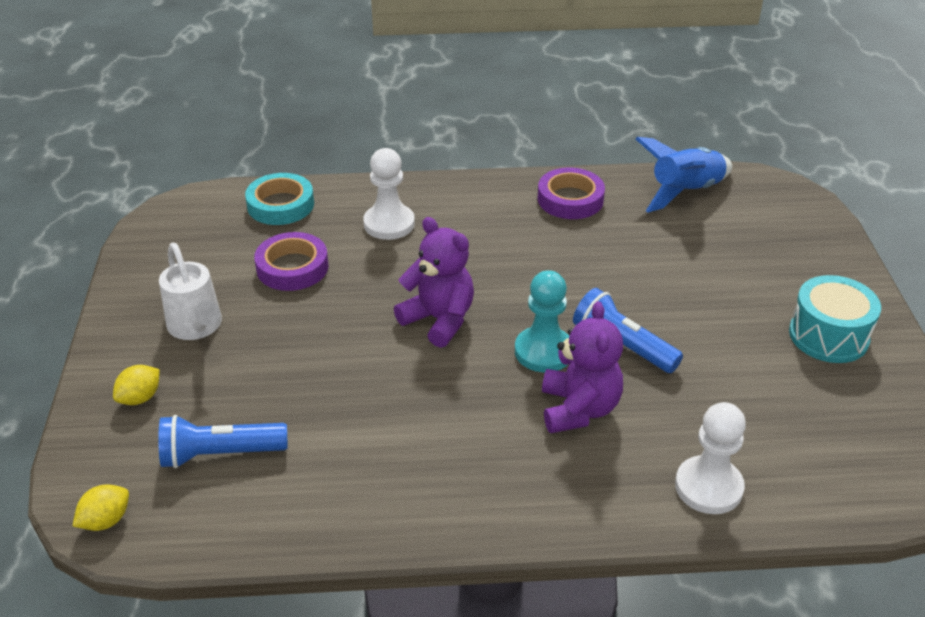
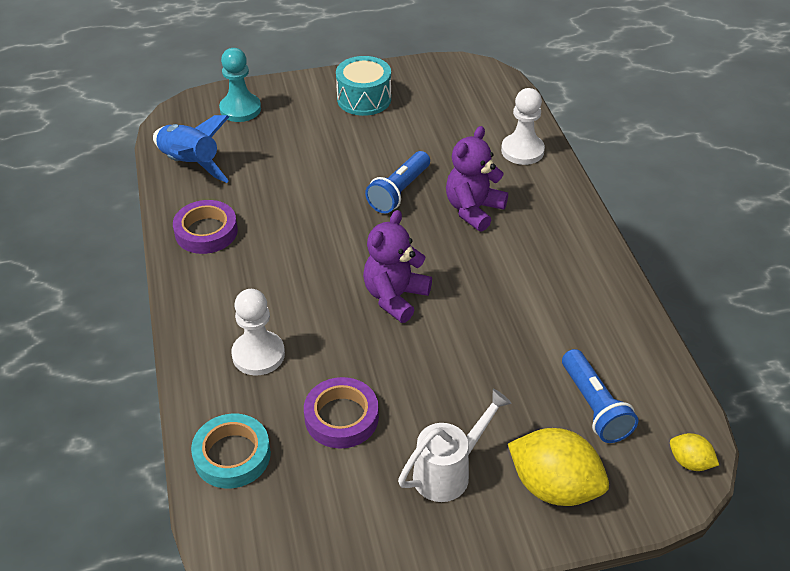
camera: 100 degrees left, 5 degrees up
(140, 398) = (554, 487): yellow lemon -> yellow lemon, size x2.01
(543, 351) = (417, 232): turquoise pawn -> turquoise pawn (240, 109)
(579, 409) = (473, 210): purple teddy bear -> purple teddy bear turned 45 degrees counterclockwise

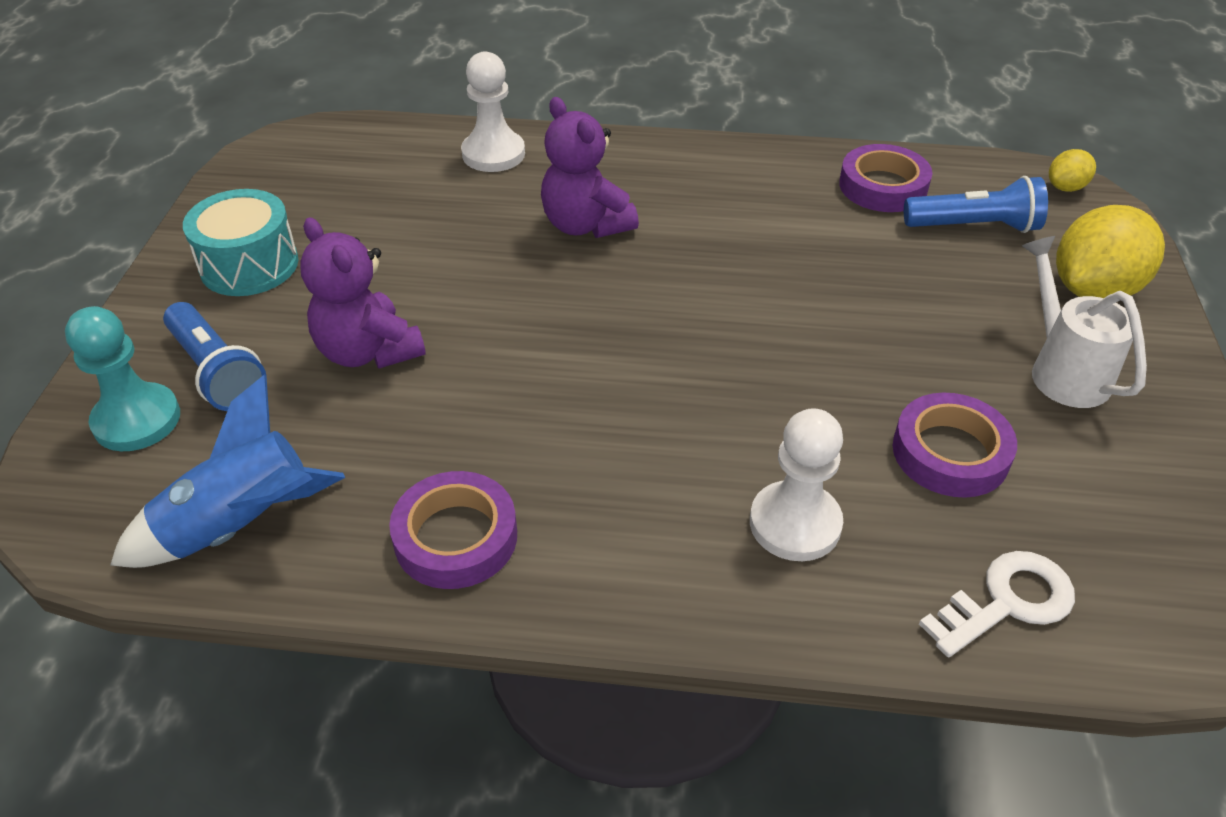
camera: 70 degrees left, 0 degrees up
(232, 455) = (1007, 602): turquoise tape -> white key
(395, 297) = (727, 341): purple teddy bear -> purple teddy bear (368, 351)
(399, 192) = (503, 282): blue flashlight -> blue flashlight (217, 372)
(613, 346) = (883, 186): none -> purple tape

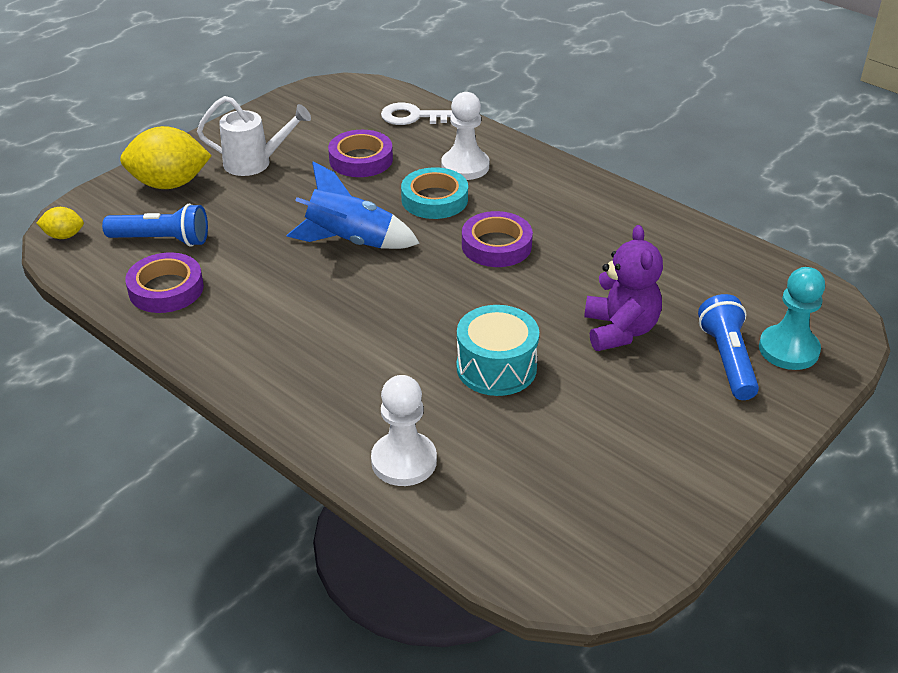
camera: 145 degrees left, 5 degrees down
(241, 526) = (737, 268): blue rocket -> blue rocket (350, 241)
(249, 265) = (676, 438): turquoise drum -> turquoise drum (496, 367)
(456, 537) = (627, 221): purple tape -> purple tape (496, 245)
(586, 225) = (399, 355): purple teddy bear -> none
(766, 433) = (434, 199): none -> turquoise tape
(974, 226) = (162, 240): blue flashlight -> blue flashlight turned 150 degrees clockwise
(1062, 370) = (255, 163): white watering can -> white watering can turned 105 degrees counterclockwise

